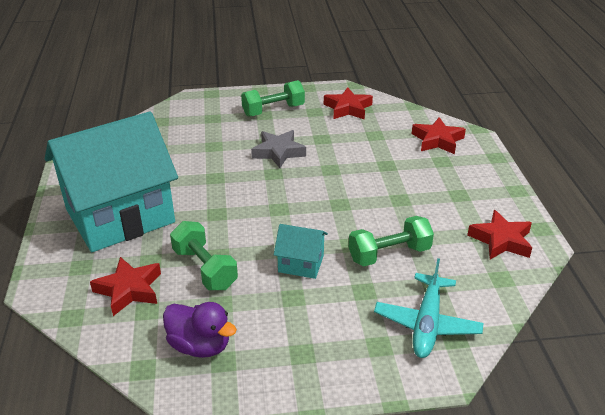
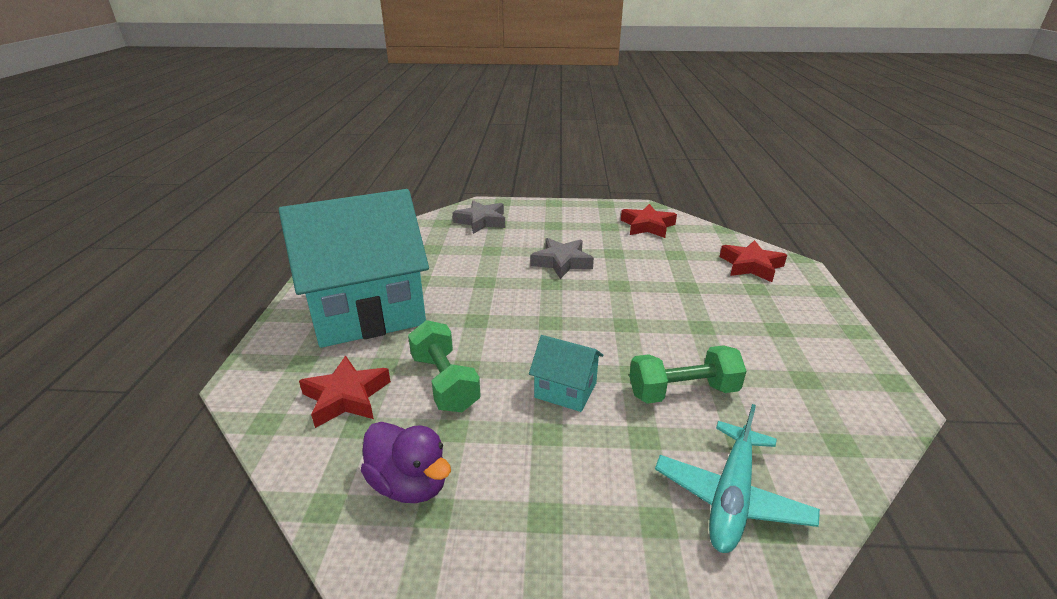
camera: 10 degrees right, 5 degrees down
(197, 117) = (481, 221): none -> grey star
(273, 110) = (564, 222): green dumbbell -> none
(501, 240) = (838, 391): red star -> none

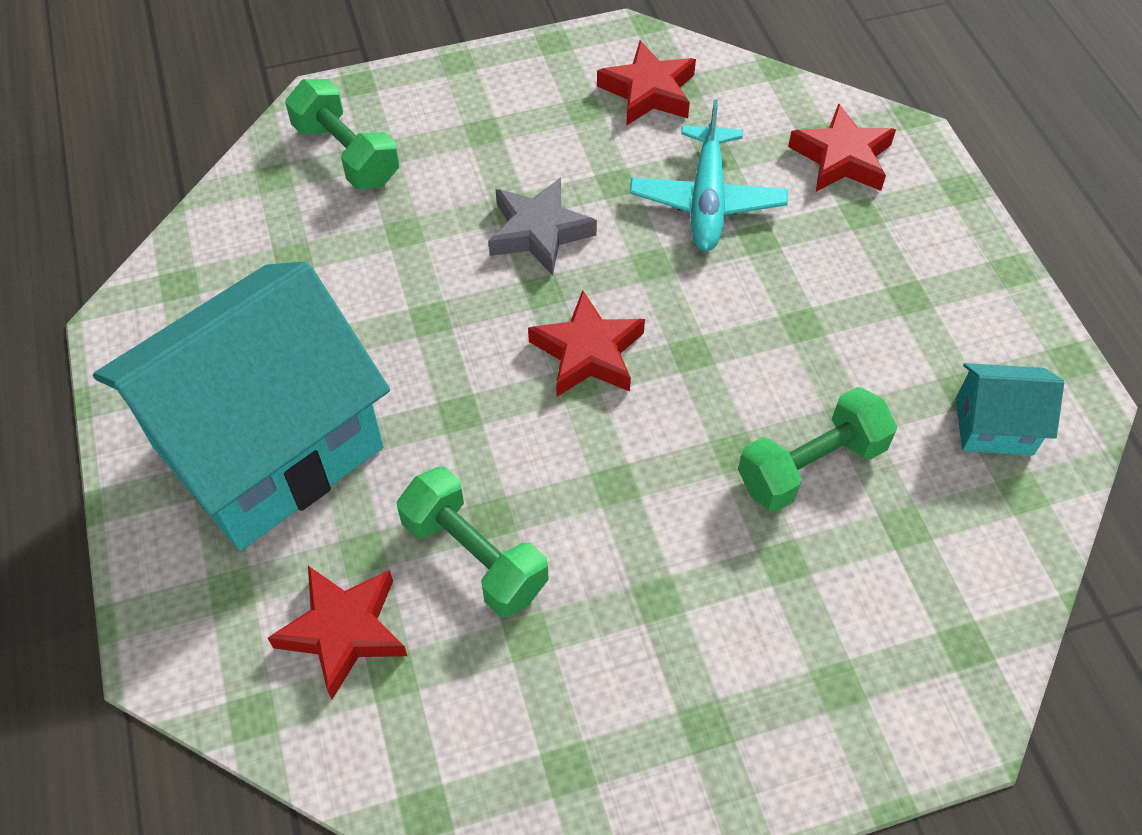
camera: 20 degrees left, 25 degrees up
(409, 484) = (516, 741): purple duck -> none
(481, 221) = (347, 154): grey star -> green dumbbell
(563, 311) = (588, 352): none -> red star
(565, 390) = (653, 515): turquoise house -> turquoise house (993, 426)
(731, 497) = (912, 620): turquoise plane -> turquoise plane (707, 200)

